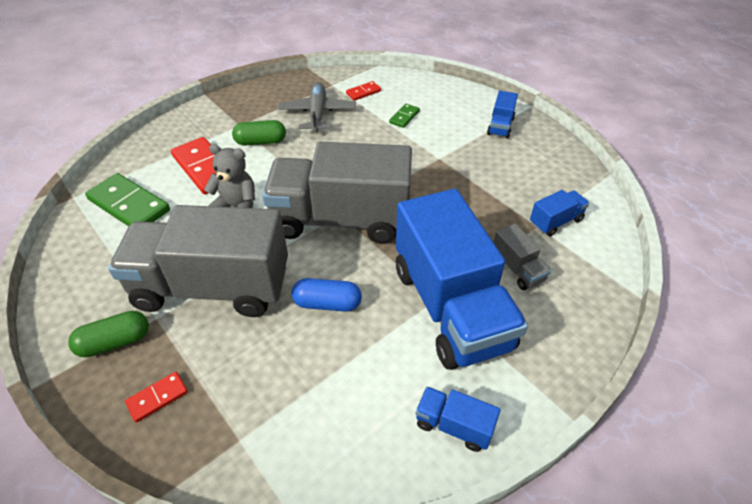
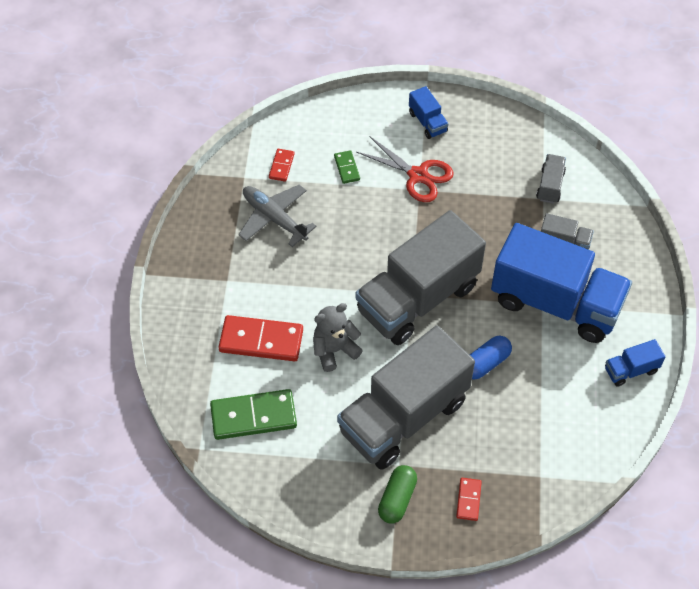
camera: 45 degrees left, 10 degrees up
(261, 142) = (268, 282): green capsule -> none
(450, 150) = (418, 176): none -> red scissors
(555, 221) = (550, 185): blue truck -> grey truck

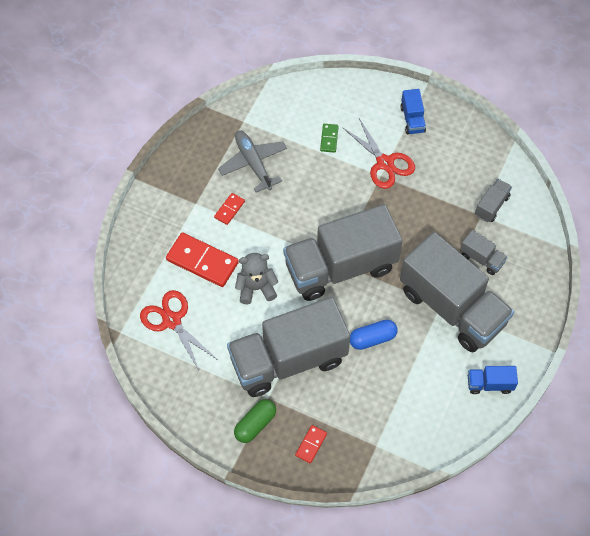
camera: 20 degrees right, 5 degrees up
(253, 416) = (172, 320): green domino -> red scissors
(281, 166) = (277, 121): red domino -> red domino (229, 209)
(556, 302) = (452, 307): blue truck -> grey truck

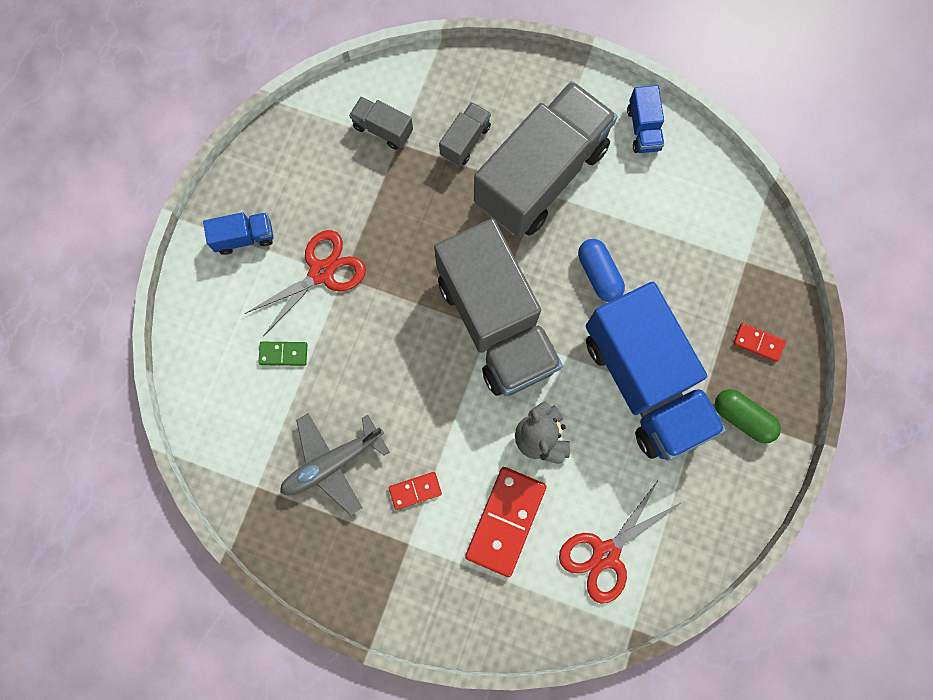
camera: 95 degrees left, 15 degrees up
(229, 209) = (415, 490): red domino -> red domino turned 45 degrees counterclockwise
(288, 360) = (644, 382): grey truck -> blue truck

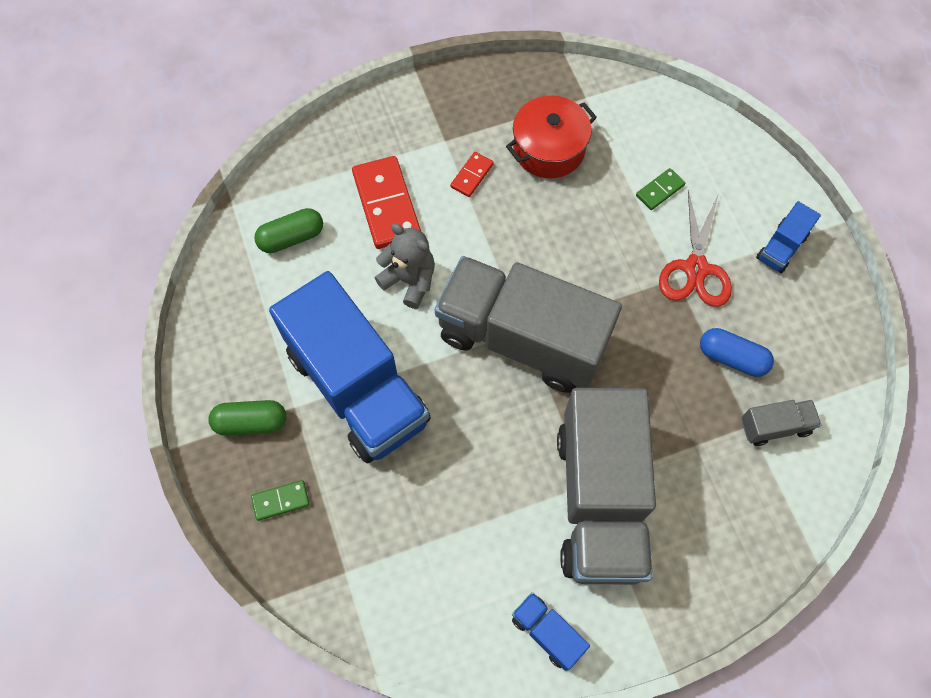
camera: 140 degrees right, 10 degrees down
(332, 463) = (549, 149): grey plane -> red pot
(465, 141) = (696, 476): grey truck -> none
(598, 274) = (471, 449): blue capsule -> blue capsule (732, 358)
(605, 554) = (291, 237): red scissors -> green capsule
(644, 382) = (358, 387): blue truck -> blue truck turned 150 degrees counterclockwise
(758, 343) = (280, 500): red domino -> green domino

